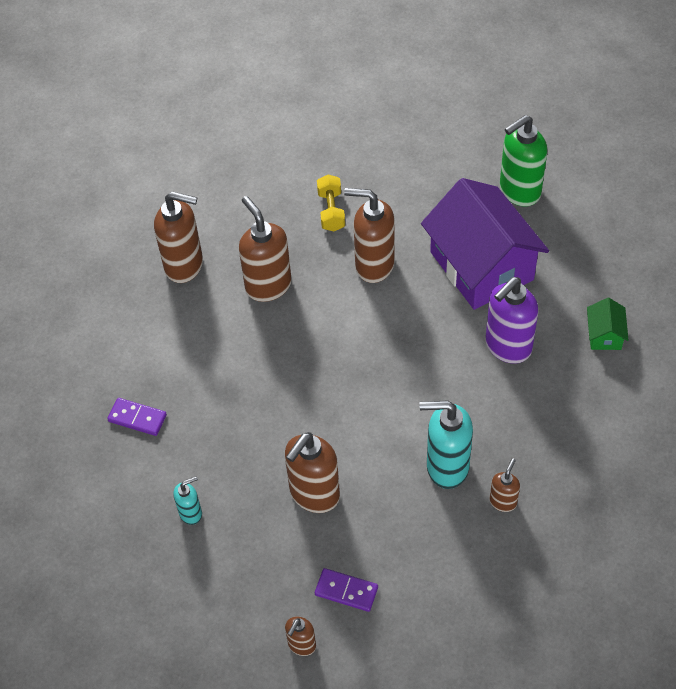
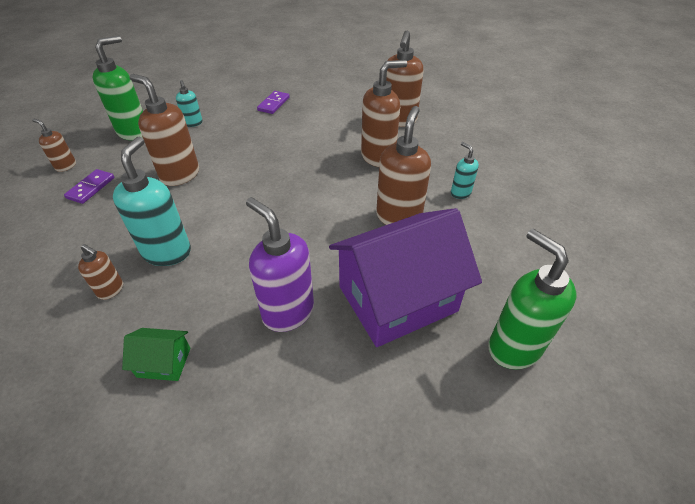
camera: 90 degrees right, 10 degrees down
(215, 587) = (134, 132): none -> green soap dispenser
(331, 211) = (460, 193): yellow dumbbell -> turquoise soap dispenser
(604, 335) = (284, 419): green house -> green house (164, 362)

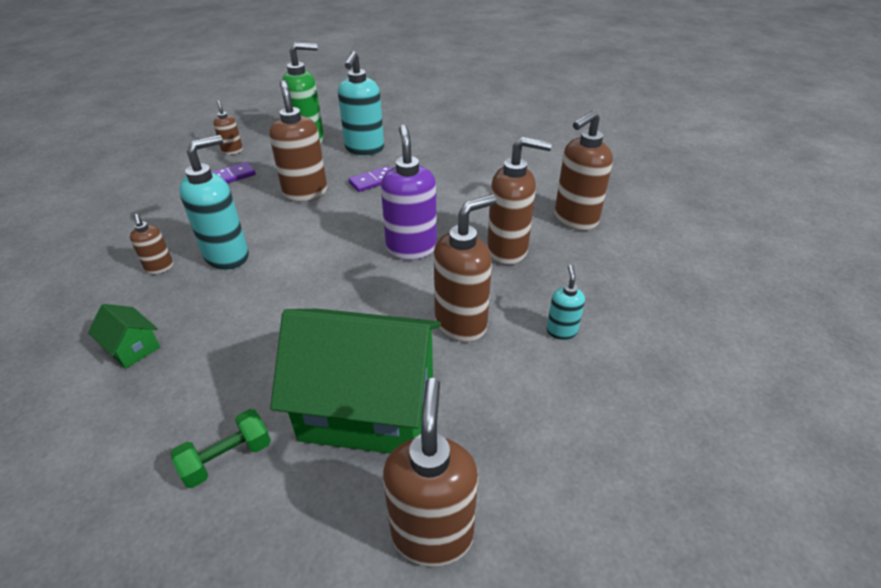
camera: 35 degrees right, 5 degrees down
(193, 123) = (364, 149): turquoise soap dispenser -> turquoise soap dispenser, size x1.92
(274, 104) = (457, 155): purple domino -> purple domino (373, 181)
(288, 312) = (261, 360): purple soap dispenser -> purple soap dispenser (411, 248)
(340, 389) = (227, 458): none -> green dumbbell
(397, 299) = (368, 406): purple house -> green house
(513, 347) = (432, 534): green soap dispenser -> brown soap dispenser

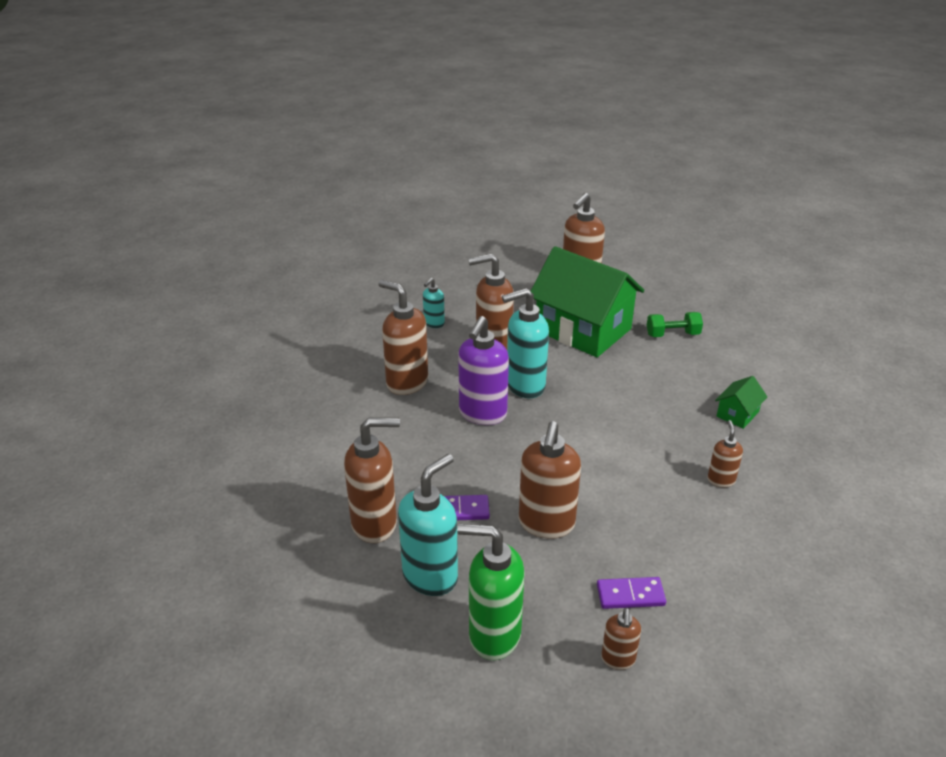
camera: 150 degrees left, 5 degrees down
(132, 347) = (737, 414): green house -> green house turned 60 degrees clockwise
(228, 256) = (653, 468): turquoise soap dispenser -> turquoise soap dispenser (524, 386)
(575, 220) = (319, 387): brown soap dispenser -> brown soap dispenser (375, 524)

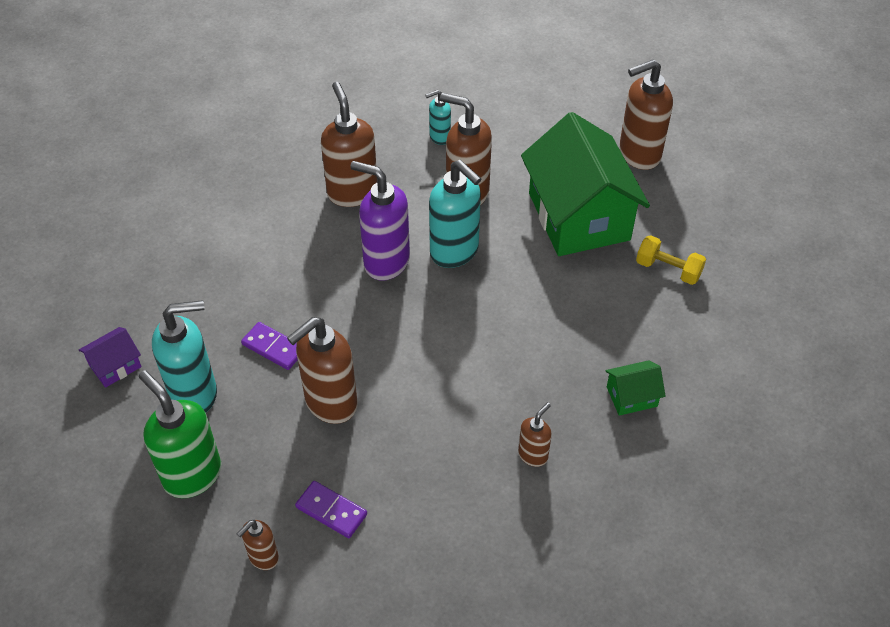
camera: 35 degrees right, 15 degrees up
(336, 593) = (115, 366): none -> purple house
(375, 524) = (197, 321): brown soap dispenser -> none
(482, 414) = (386, 262): purple soap dispenser -> purple soap dispenser turned 60 degrees clockwise
(524, 386) = (455, 252): turquoise soap dispenser -> turquoise soap dispenser turned 150 degrees counterclockwise
(672, 334) = (668, 269): green dumbbell -> yellow dumbbell

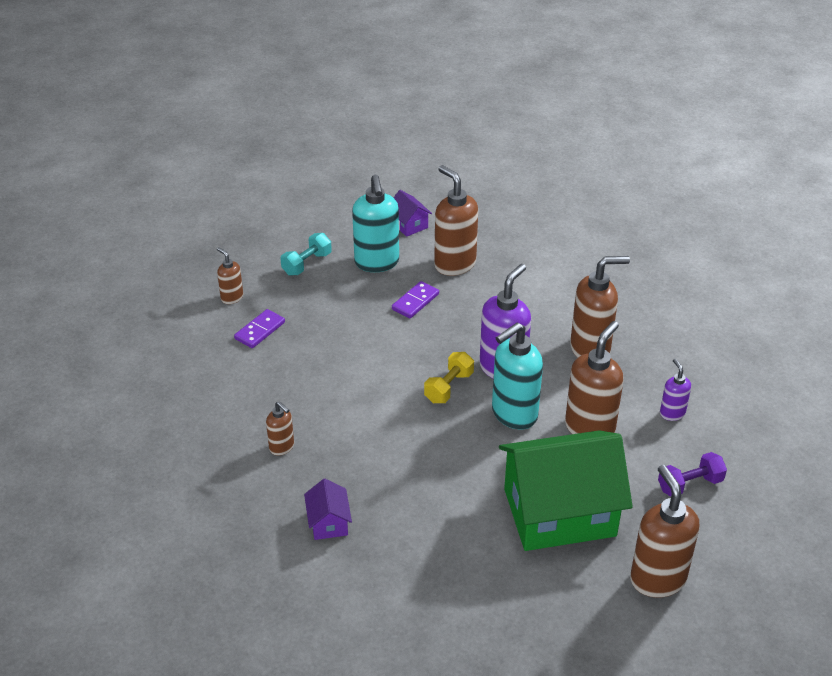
camera: 95 degrees right, 10 degrees down
(192, 475) = (307, 264): green soap dispenser -> turquoise dumbbell
(330, 403) = (356, 332): brown soap dispenser -> brown soap dispenser (454, 264)
(439, 137) = (672, 413): turquoise soap dispenser -> purple soap dispenser
(527, 130) = (690, 484): none -> purple dumbbell
(631, 396) = (328, 522): green house -> purple house
(668, 269) = (482, 577): yellow dumbbell -> yellow dumbbell (449, 387)

